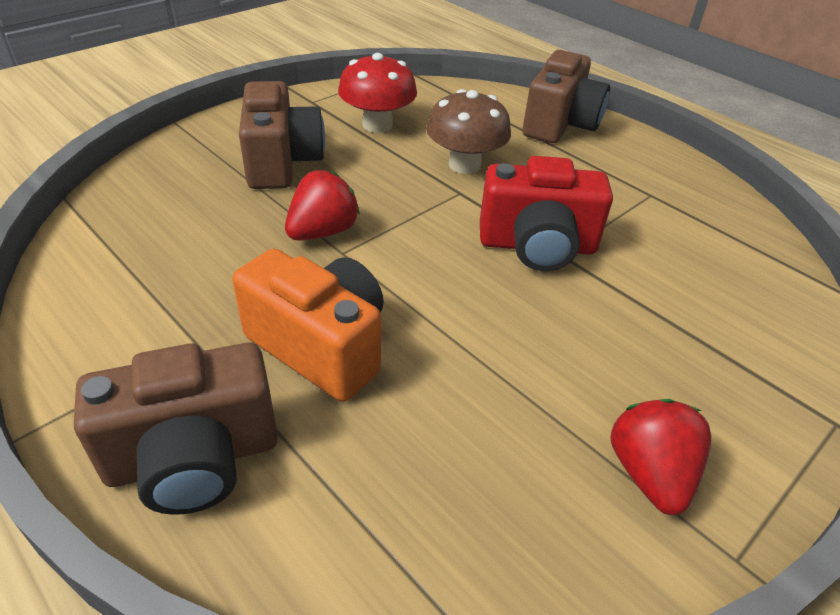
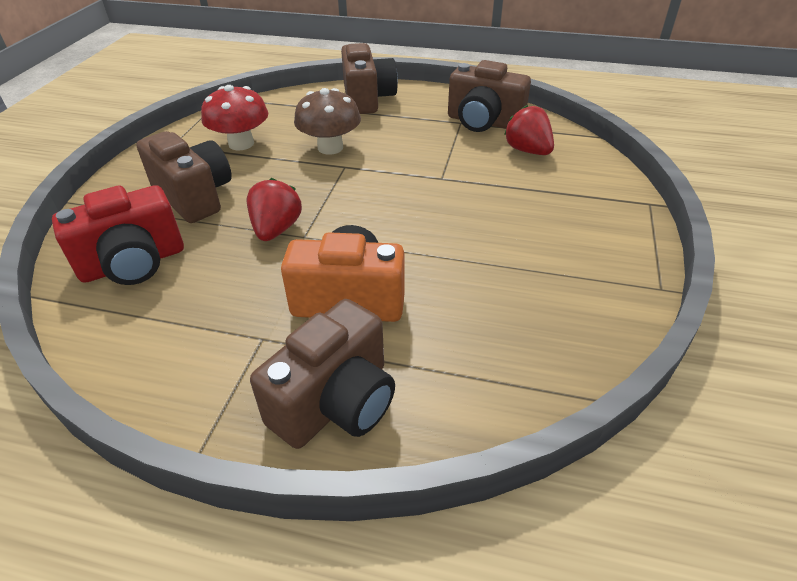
camera: 30 degrees left, 0 degrees up
(537, 246) = (424, 179): red camera -> red camera (133, 263)
(649, 473) = (590, 271): red strawberry -> red strawberry (527, 151)
(682, 206) = (483, 122): none -> brown camera

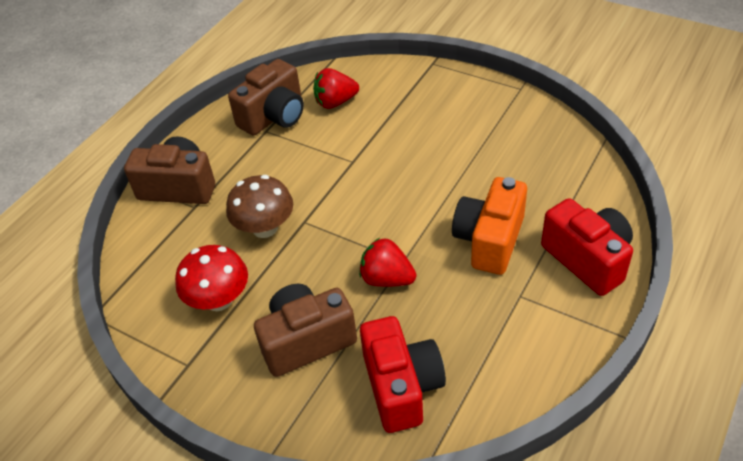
camera: 70 degrees left, 5 degrees up
(336, 402) = (587, 259): brown camera -> red camera

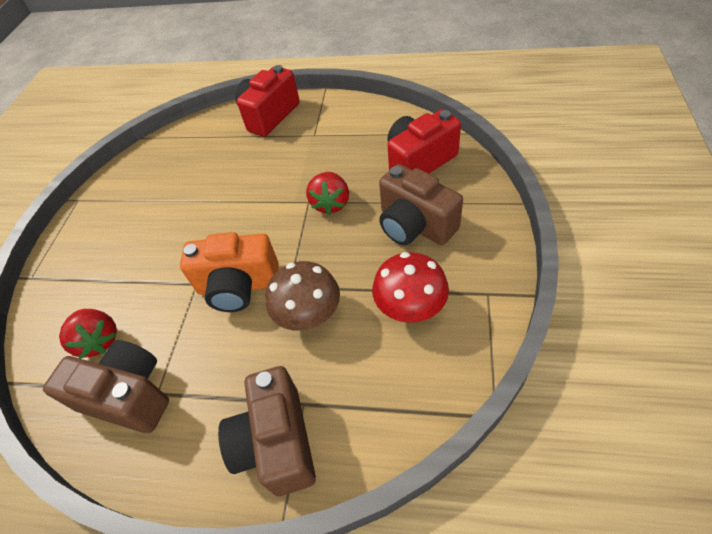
camera: 110 degrees left, 5 degrees up
(489, 240) = (268, 163): orange camera -> orange camera (238, 286)

